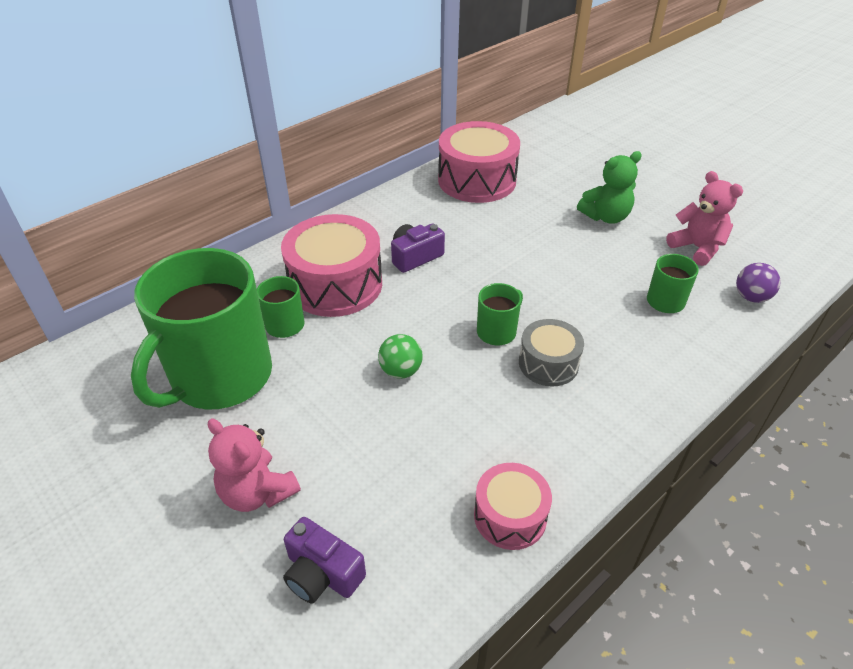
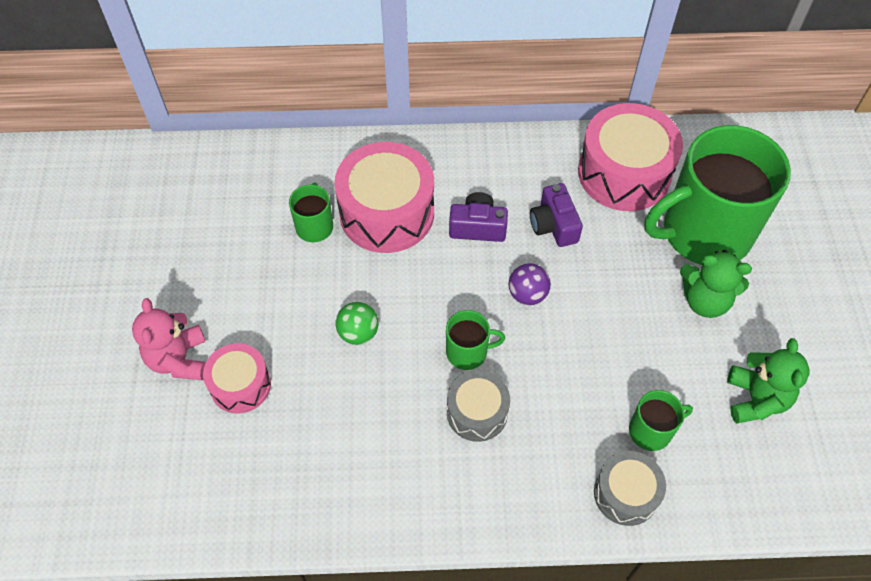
camera: 40 degrees right, 15 degrees up
(220, 377) = (232, 244): green mug -> green mug (704, 232)
(322, 573) = (166, 450): purple camera -> purple camera (554, 225)
(510, 516) = (316, 510): pink drum -> pink drum (240, 385)
(697, 248) = (756, 399): pink teddy bear -> green teddy bear
(698, 345) = (626, 493): none -> grey drum
(751, 297) = (741, 488): purple ball -> purple ball (527, 294)

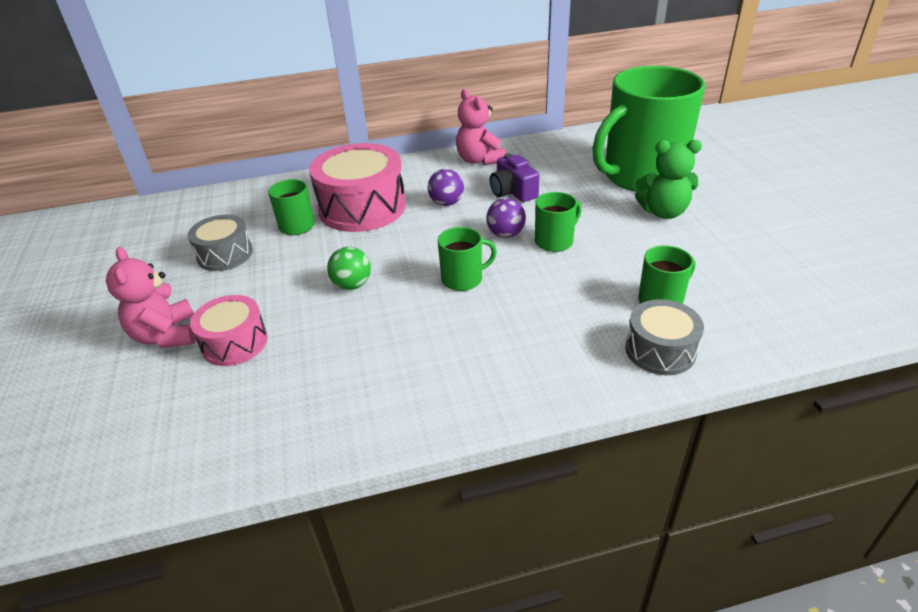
camera: 10 degrees left, 20 degrees down
(477, 227) = (446, 203): purple camera -> purple ball
(477, 412) = (486, 318): grey drum -> grey drum (225, 254)
(531, 158) = (479, 160): none -> pink teddy bear
(575, 318) = (555, 241): none -> green mug
(624, 173) = (559, 156): pink drum -> none
(756, 399) = (744, 263): green teddy bear -> none

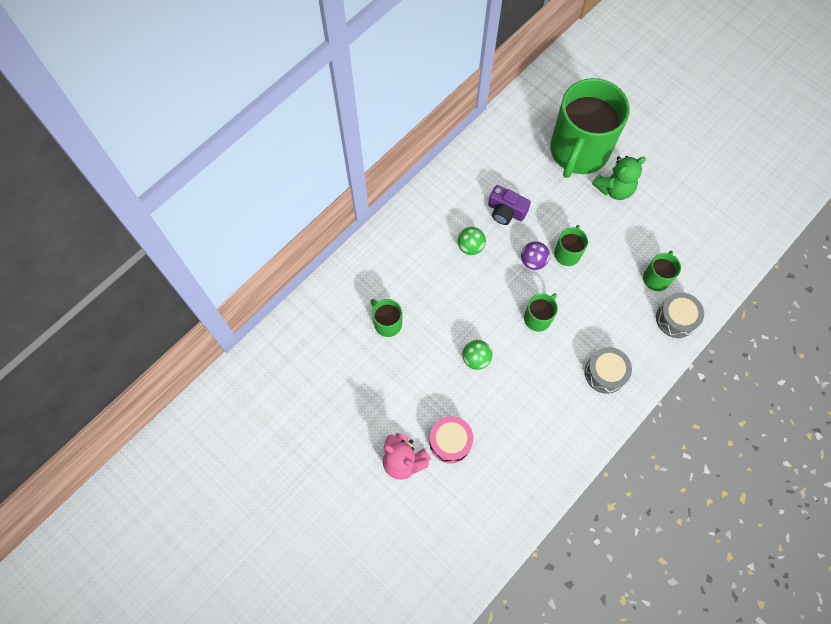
camera: 35 degrees left, 30 degrees up
(225, 254) = (366, 377): grey drum -> grey drum (605, 373)
(362, 207) = (416, 281): pink drum -> none
(446, 203) = (470, 246): purple ball -> green ball
(479, 160) = (455, 182): pink teddy bear -> none

